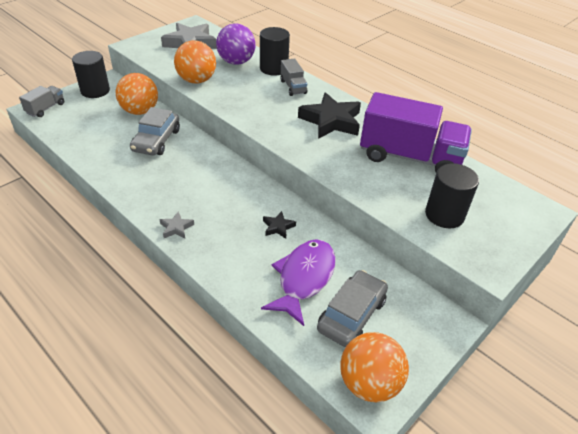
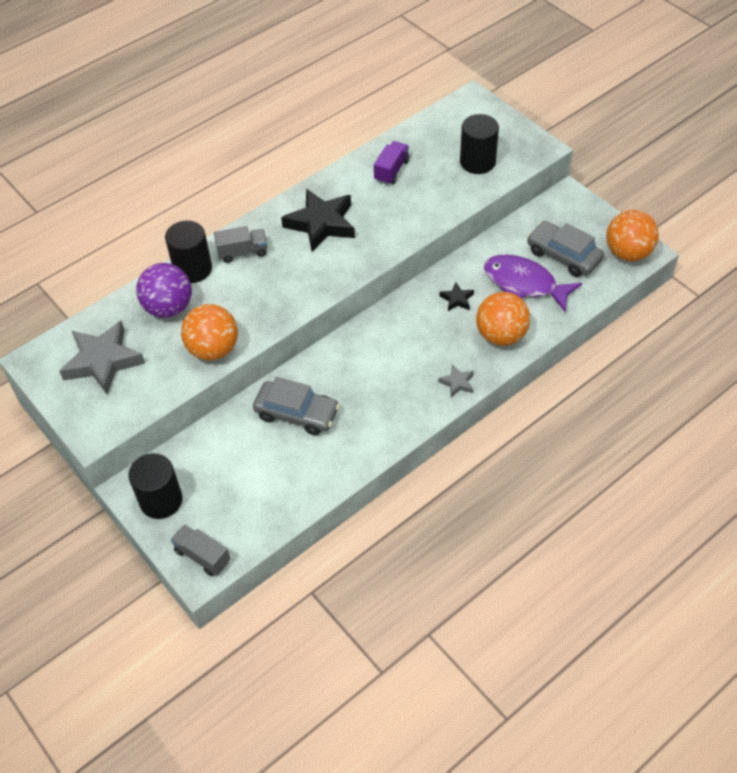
camera: 80 degrees left, 10 degrees up
(140, 111) = (225, 438): orange ball -> orange ball (501, 335)
(409, 157) = (391, 171): purple truck -> purple truck, size x0.46

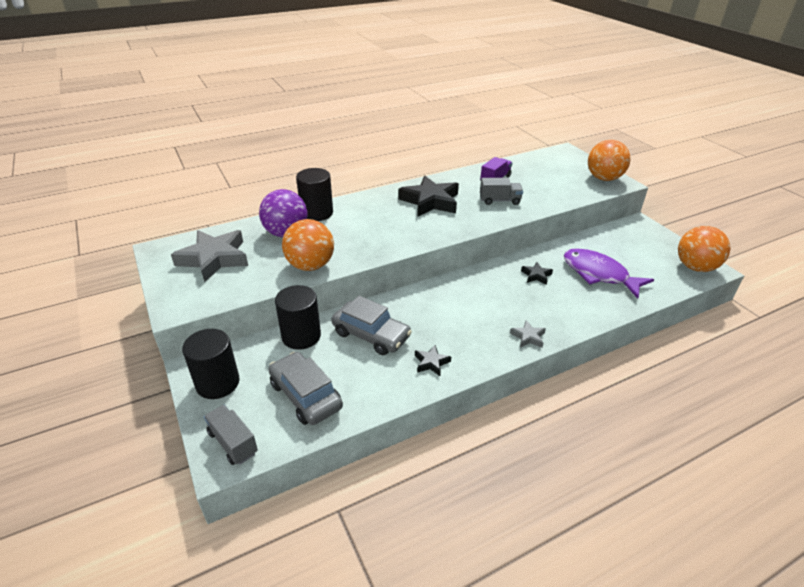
camera: 10 degrees right, 15 degrees down
(242, 252) = (361, 209): grey truck -> grey truck (499, 200)
(366, 433) = (431, 363): none -> black star
(477, 162) = (566, 184): black cylinder -> black cylinder (301, 336)
(501, 335) = (574, 307): orange ball -> orange ball (603, 178)
(563, 255) = (635, 260): grey car -> grey car (305, 395)

